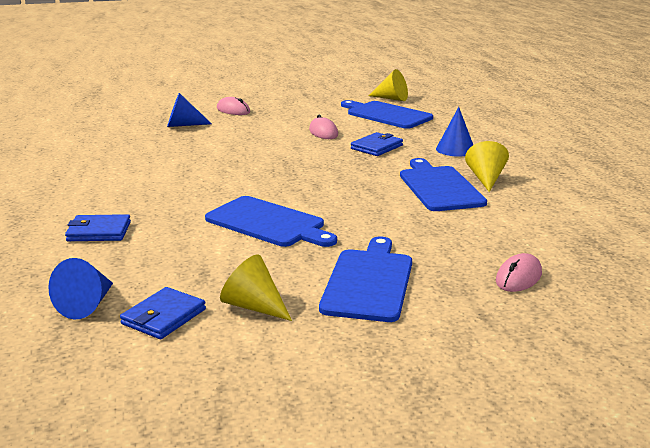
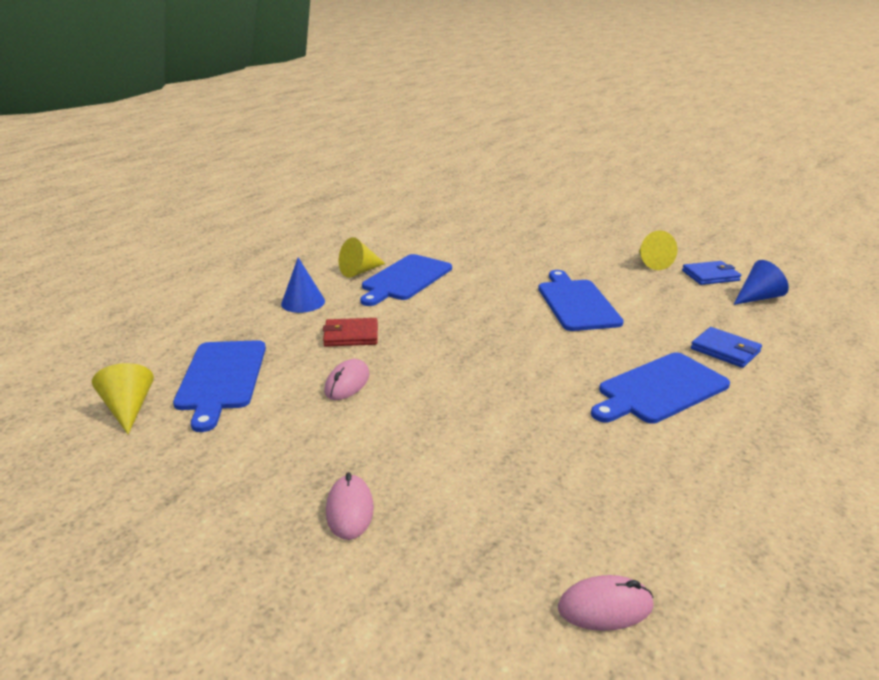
camera: 135 degrees left, 5 degrees up
(183, 125) = (476, 505): blue cone -> none
(369, 282) = (570, 251): blue cutting board -> blue cutting board (659, 389)
(376, 147) = (351, 335): blue wallet -> red wallet
(518, 277) = (492, 227): pink mouse -> pink mouse (605, 607)

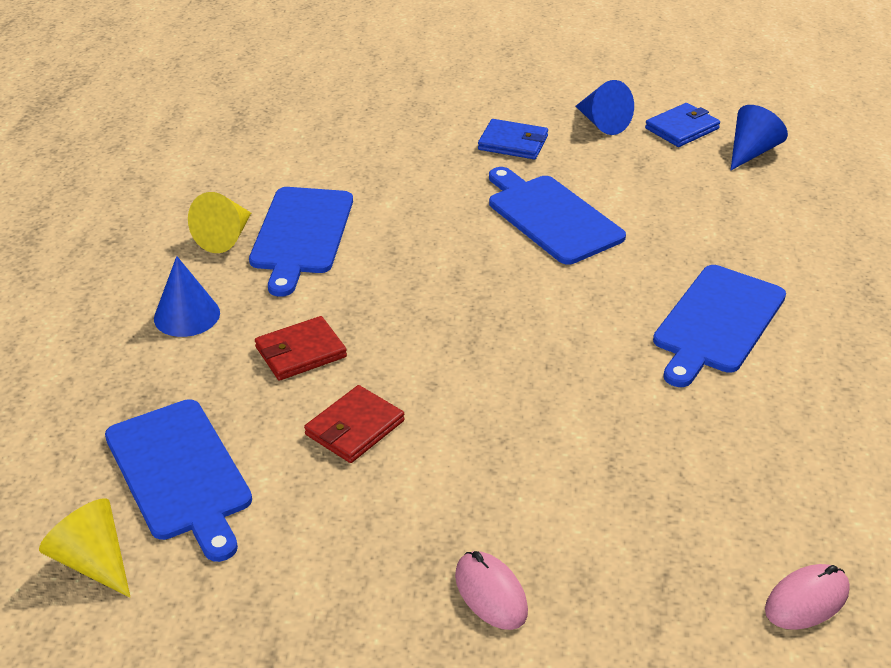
camera: 25 degrees left, 10 degrees up
(347, 383) = (354, 428): pink mouse -> red wallet
(651, 263) = (602, 123): yellow cone -> blue cone
(725, 350) = (755, 244): blue wallet -> blue wallet (513, 143)

